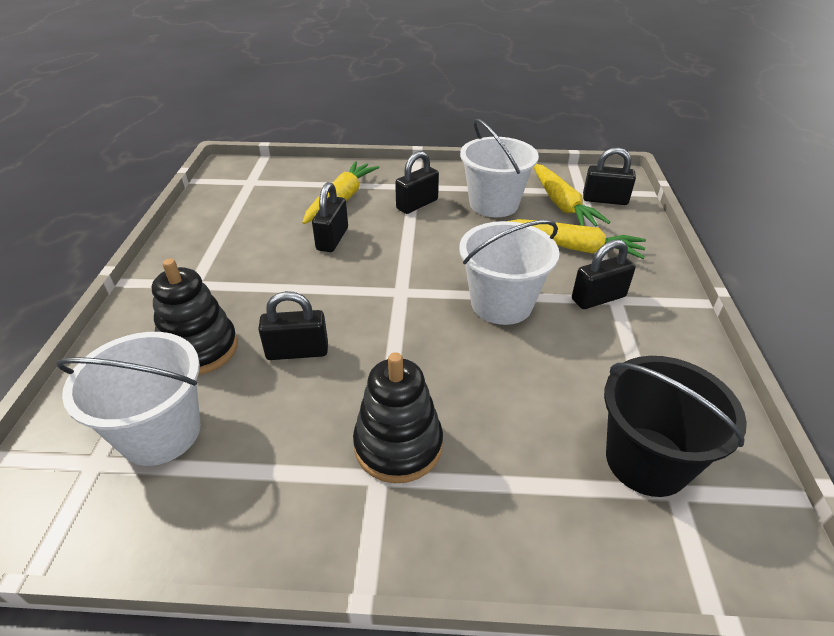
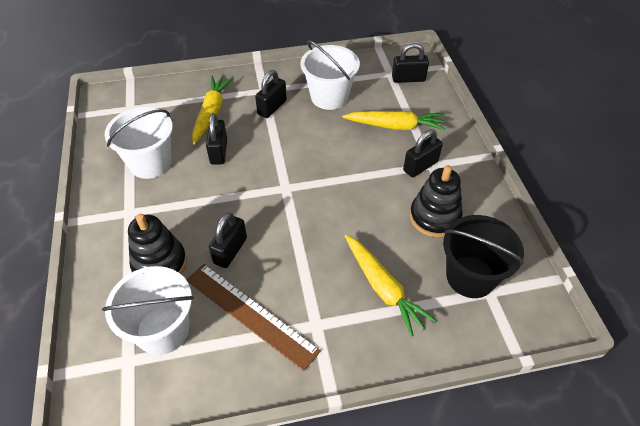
camera: 15 degrees left, 10 degrees up
(289, 439) = (250, 314): none -> brown ruler
(297, 351) = (230, 250): black padlock -> black padlock turned 45 degrees counterclockwise
(398, 445) = (321, 302): black stacking toy -> black stacking toy (434, 217)
(501, 304) = (357, 184): white bucket -> white bucket (150, 163)
(562, 204) = (379, 88): yellow carrot -> yellow carrot (383, 288)

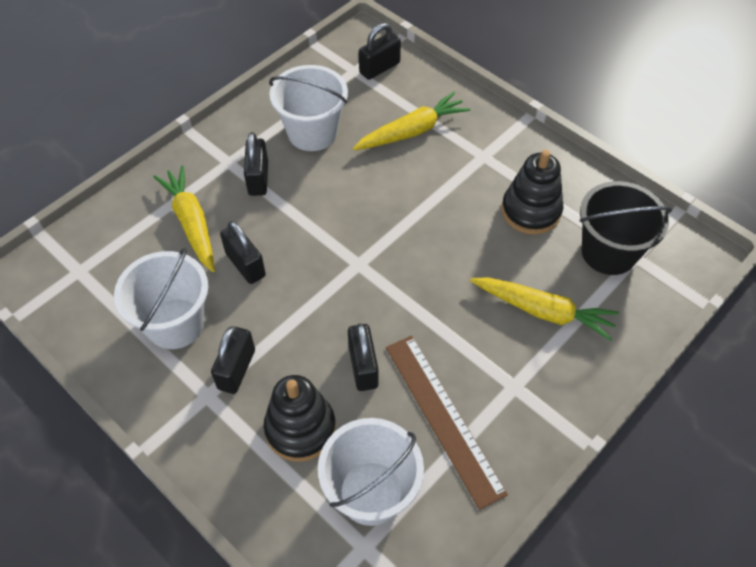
camera: 35 degrees left, 5 degrees up
(250, 314) = (443, 417): brown ruler -> brown ruler turned 60 degrees clockwise
(420, 166) = (474, 163): black padlock -> black padlock (236, 369)

